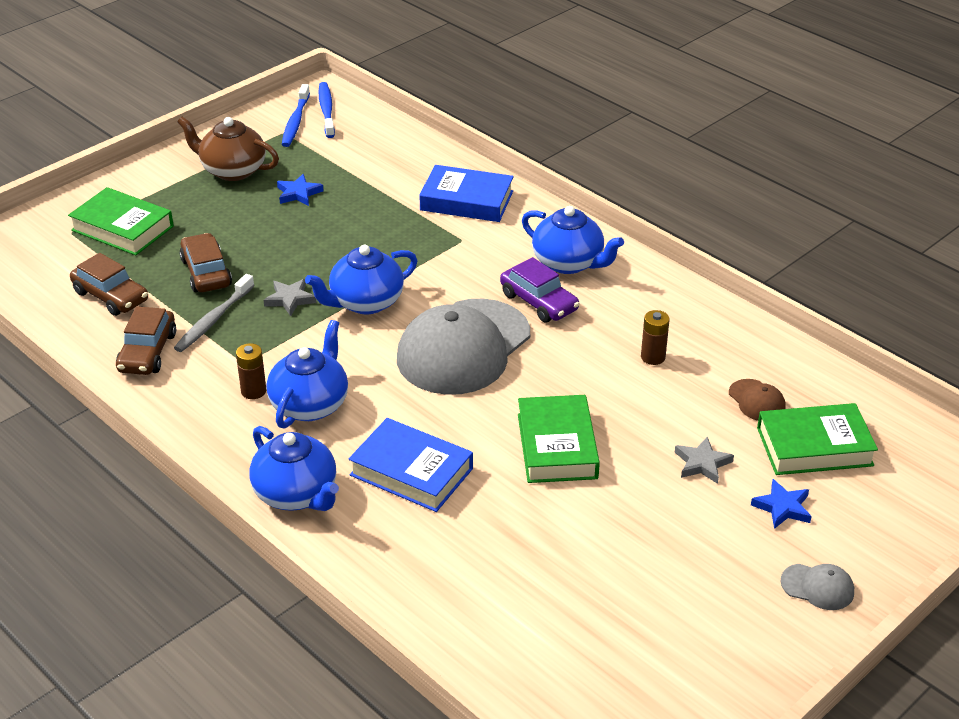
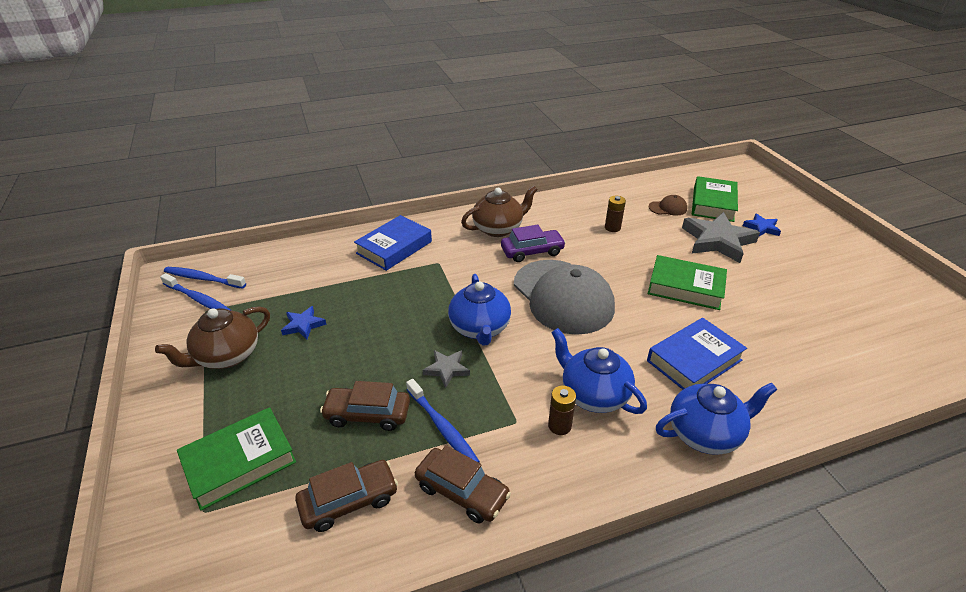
camera: 65 degrees left, 0 degrees up
(213, 320) = (442, 427): grey toothbrush -> blue toothbrush
(569, 263) = (498, 228): blue teapot -> brown teapot
(702, 463) = (717, 241): grey star -> grey star, size x2.01
(817, 587) = (828, 237): grey cap -> none

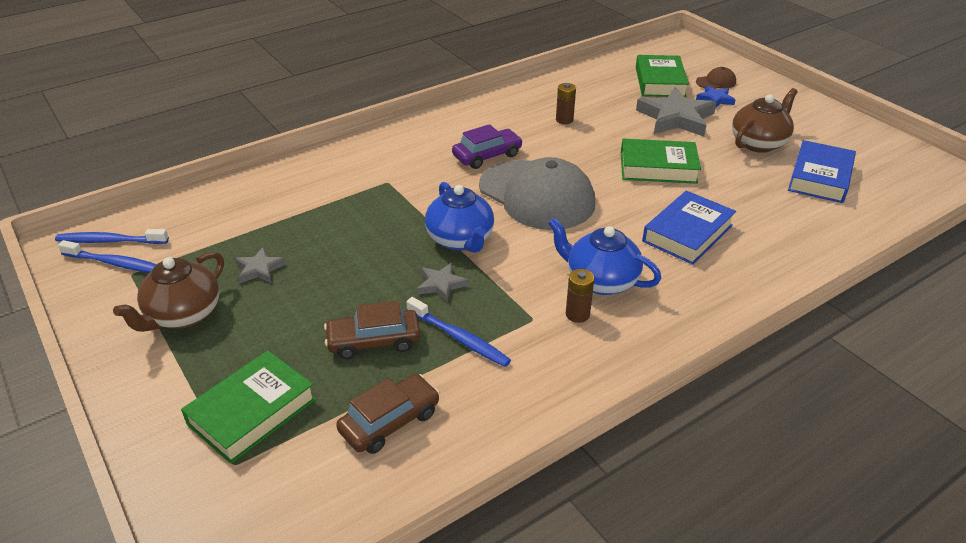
camera: 15 degrees left, 0 degrees up
(303, 325) = (259, 269): blue star -> grey star
(394, 247) = (329, 174): blue book -> blue book (820, 178)
(462, 491) = (502, 390): brown car -> none
(498, 228) = (441, 137): brown teapot -> brown teapot (759, 143)
(668, 208) = (615, 92): brown cap -> brown cap (716, 82)
(705, 433) = (717, 295): blue teapot -> none

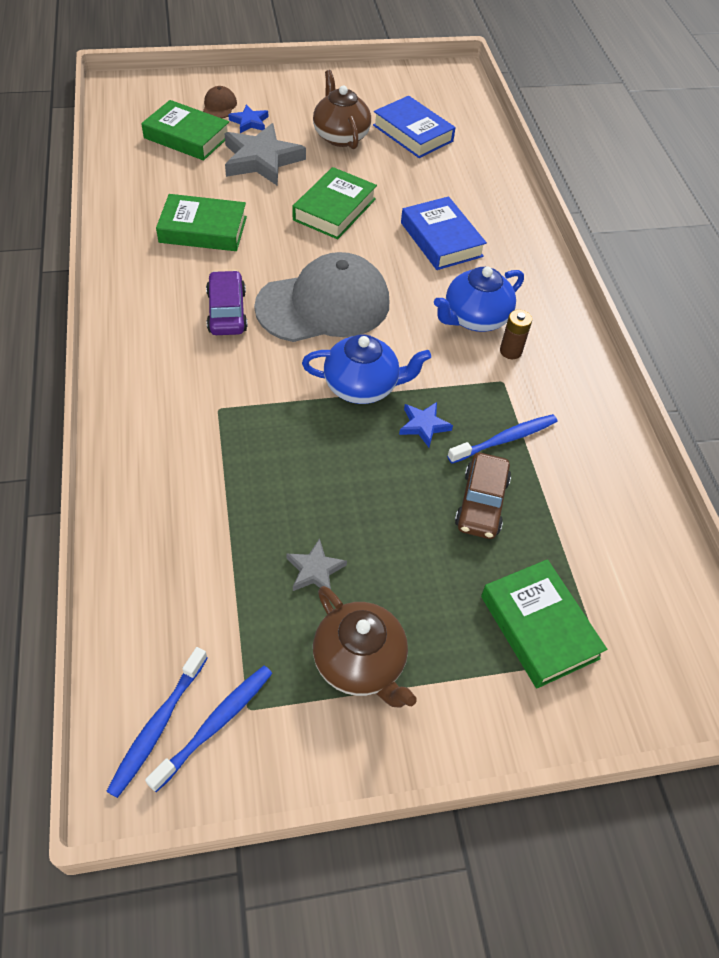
camera: 70 degrees left, 15 degrees up
(390, 422) = (589, 523): brown car -> none
(441, 284) = (423, 425): grey star -> blue star
(564, 120) = (203, 230): brown battery -> green book

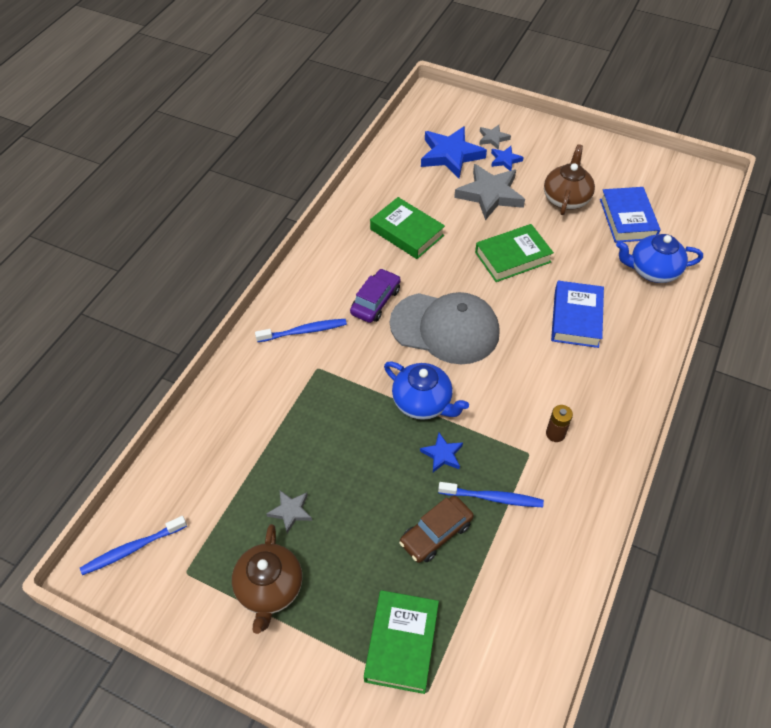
camera: 40 degrees right, 0 degrees up
(187, 137) = (450, 155): green book -> blue star
(215, 724) = (162, 569): blue toothbrush -> blue toothbrush (304, 331)
(219, 106) = (493, 138): brown cap -> grey star
(474, 318) = (549, 394): blue teapot -> blue teapot (652, 271)

